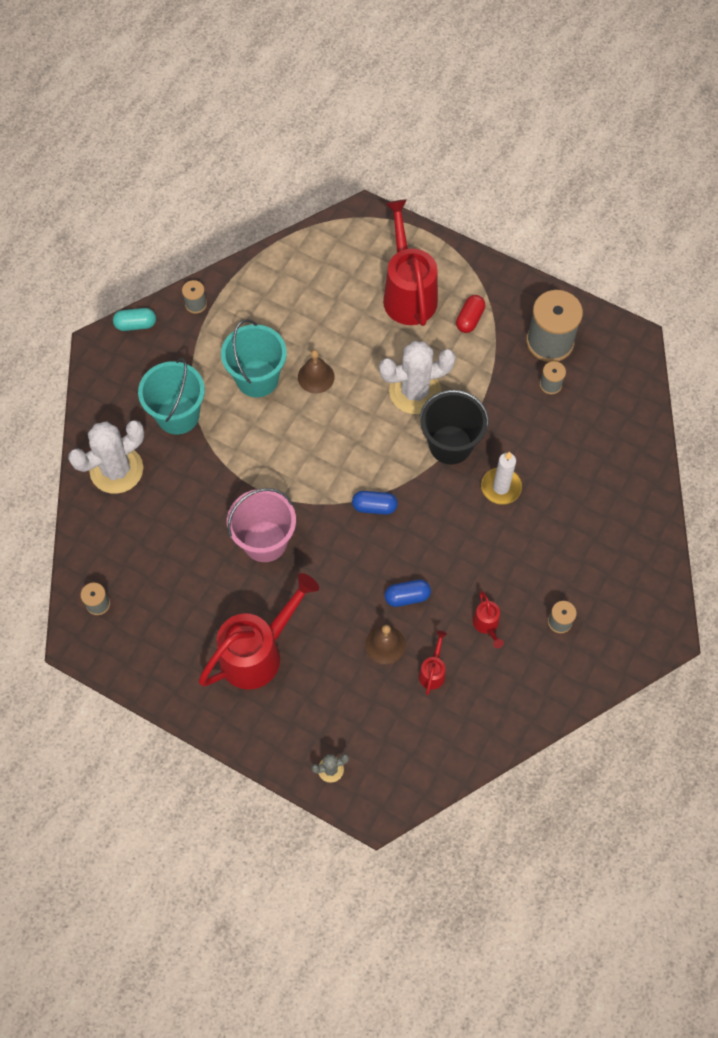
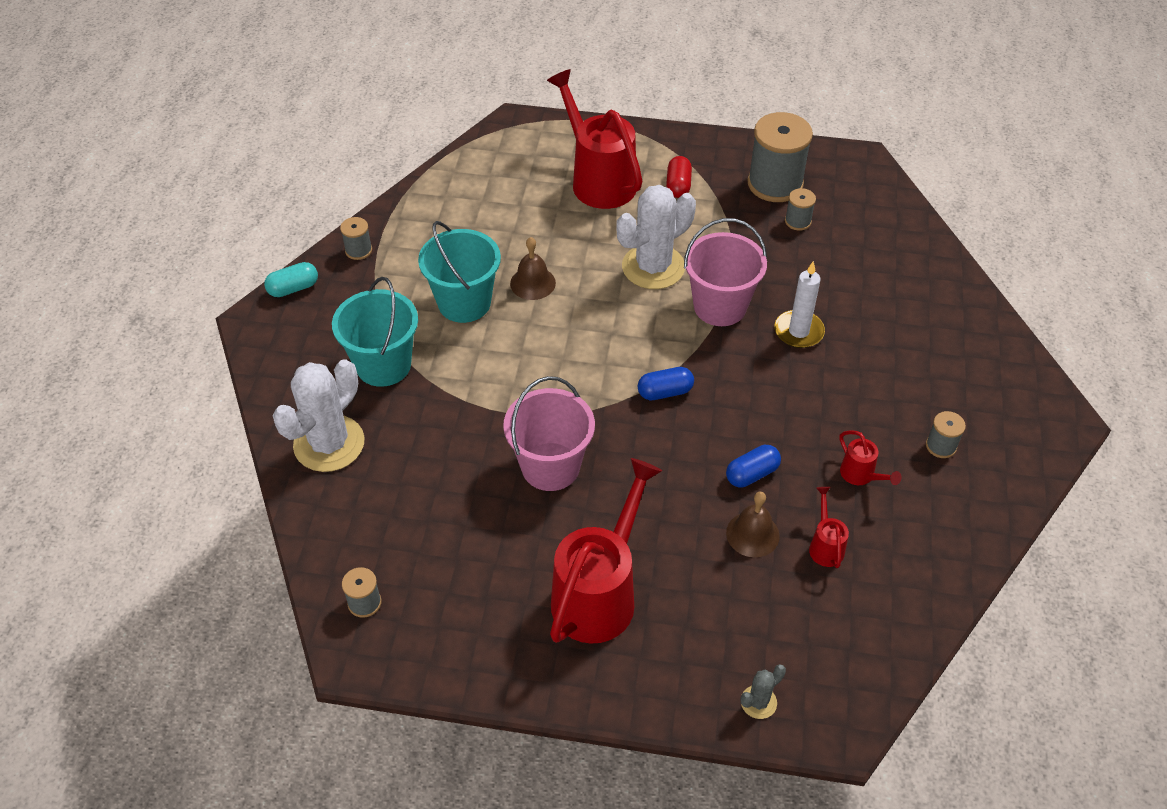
camera: 20 degrees left, 15 degrees down
(450, 445) = (720, 306): black bucket -> pink bucket

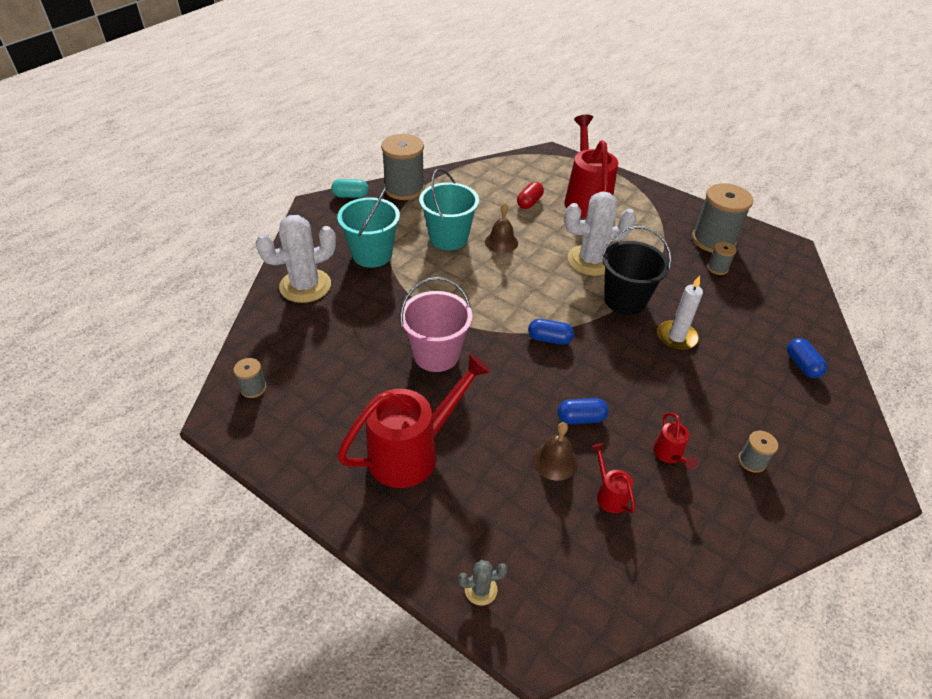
camera: 25 degrees right, 5 degrees down
(358, 250) = (404, 189): grey spool -> grey spool, size x2.15
(678, 186) = (640, 219): red capsule -> red capsule (529, 202)
(720, 306) = (625, 300): pink bucket -> black bucket
(825, 545) = (609, 494): red watering can -> red watering can turned 45 degrees counterclockwise
(939, 312) = (802, 365): none -> blue capsule

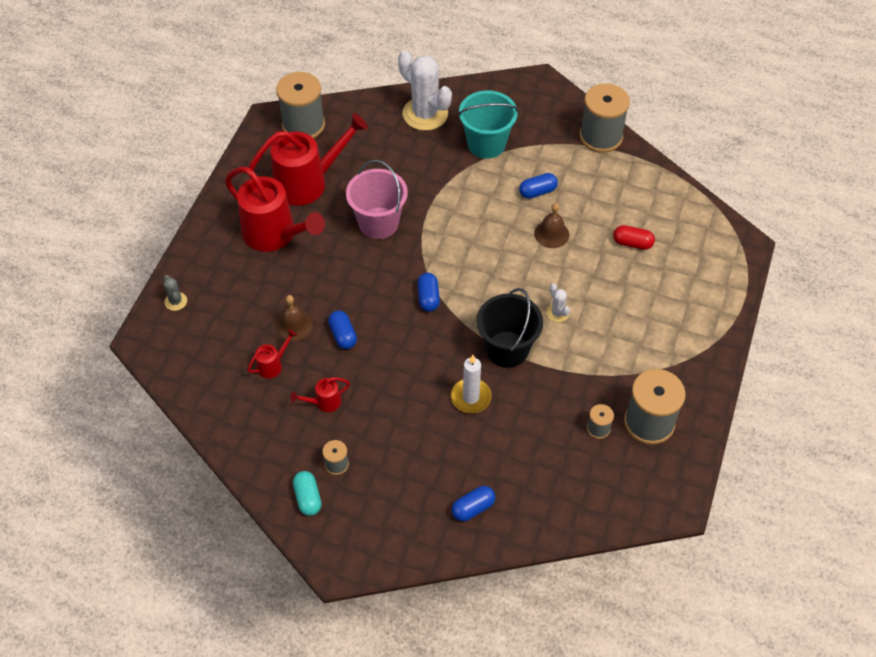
camera: 75 degrees right, 10 degrees up
(253, 388) = (303, 125): grey spool -> grey spool, size x2.15
(350, 196) = (567, 101): turquoise capsule -> turquoise capsule (308, 498)
(448, 238) = (537, 192): turquoise bucket -> blue capsule
(586, 199) = (666, 292): red watering can -> red watering can (308, 182)
(591, 260) = (557, 313): white cactus -> white cactus, size x0.44

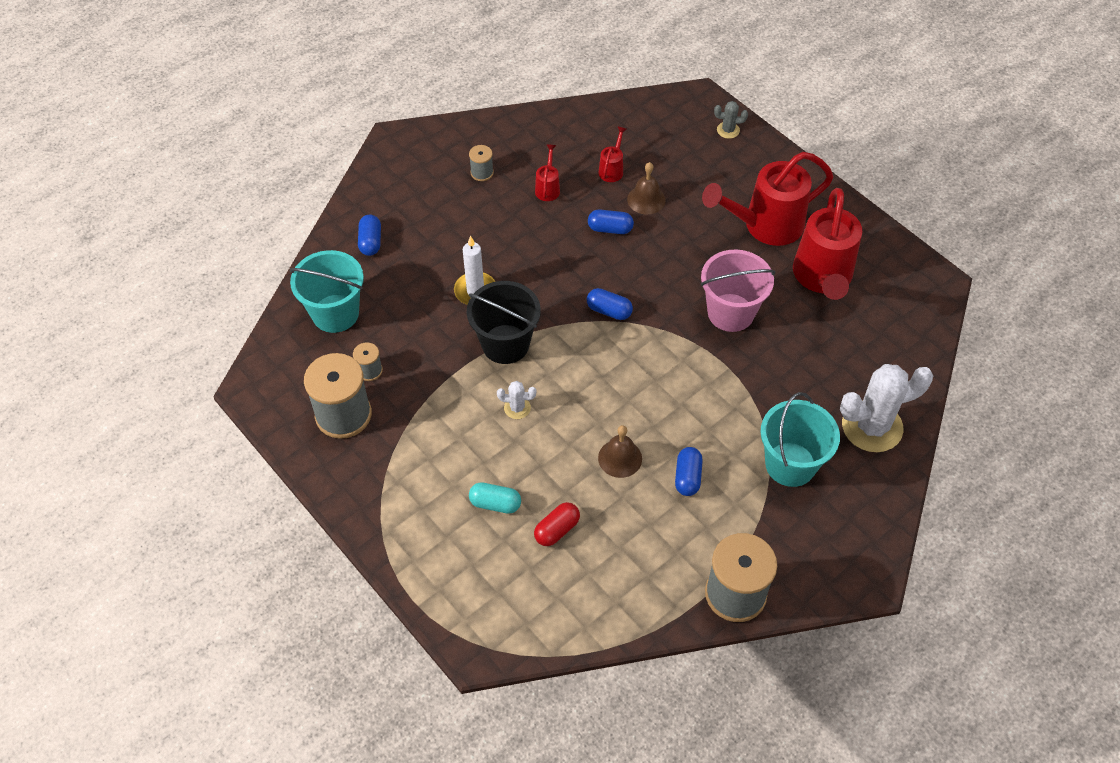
camera: 120 degrees right, 0 degrees up
(273, 365) = (612, 169): red watering can -> red watering can turned 150 degrees counterclockwise
(303, 125) = (912, 307): grey spool -> none
(308, 498) = (465, 144): turquoise capsule -> turquoise capsule (495, 503)
(564, 488) = (335, 313): none -> turquoise bucket

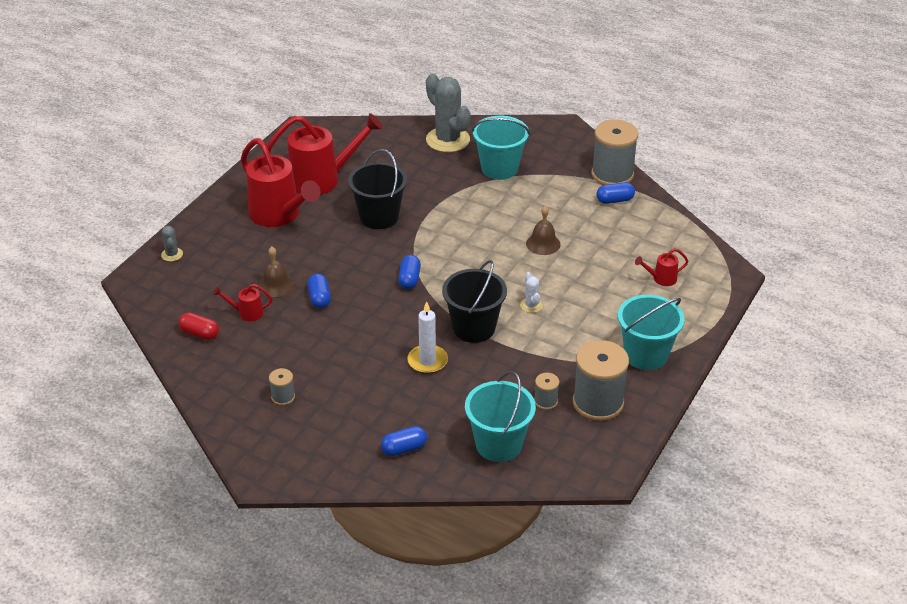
camera: 110 degrees left, 15 degrees down
(387, 488) = (646, 355): none -> turquoise bucket
(495, 503) = (620, 295): turquoise capsule -> none
(548, 188) = (285, 348): red watering can -> red watering can (661, 279)
(557, 530) = (620, 260): red capsule -> red capsule (200, 333)
(687, 477) = (538, 210): blue capsule -> blue capsule (615, 200)
(730, 312) = (379, 217): pink bucket -> black bucket
(872, 426) = (448, 140): white cactus -> grey cactus

